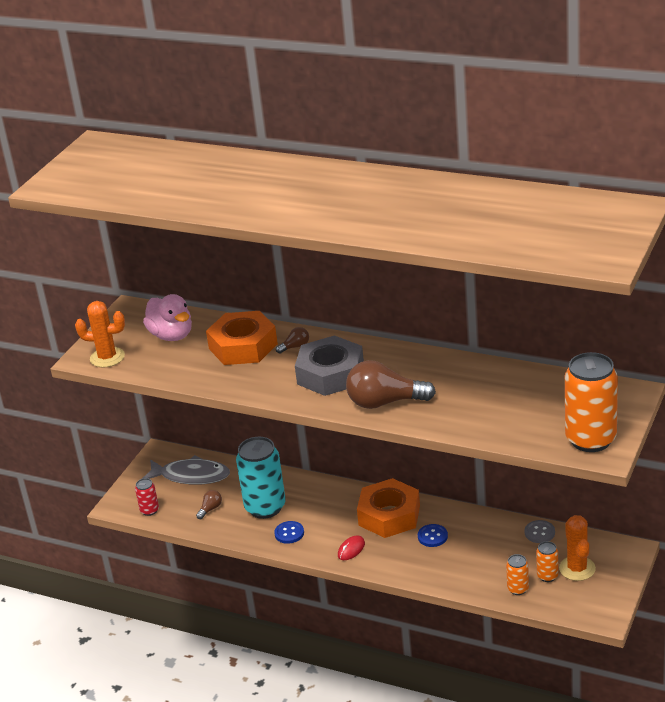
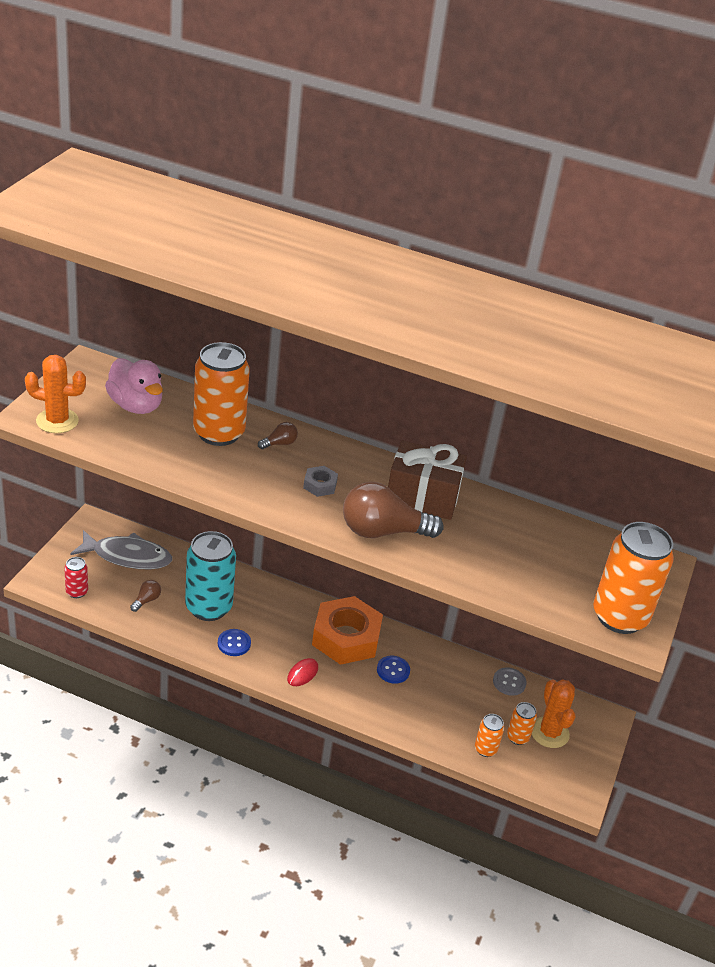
camera: 10 degrees left, 5 degrees up
(243, 346) = (219, 433): orange nut -> orange can
(330, 374) = (320, 485): grey nut -> grey nut, size x0.43
(420, 370) = (422, 497): none -> brown gift

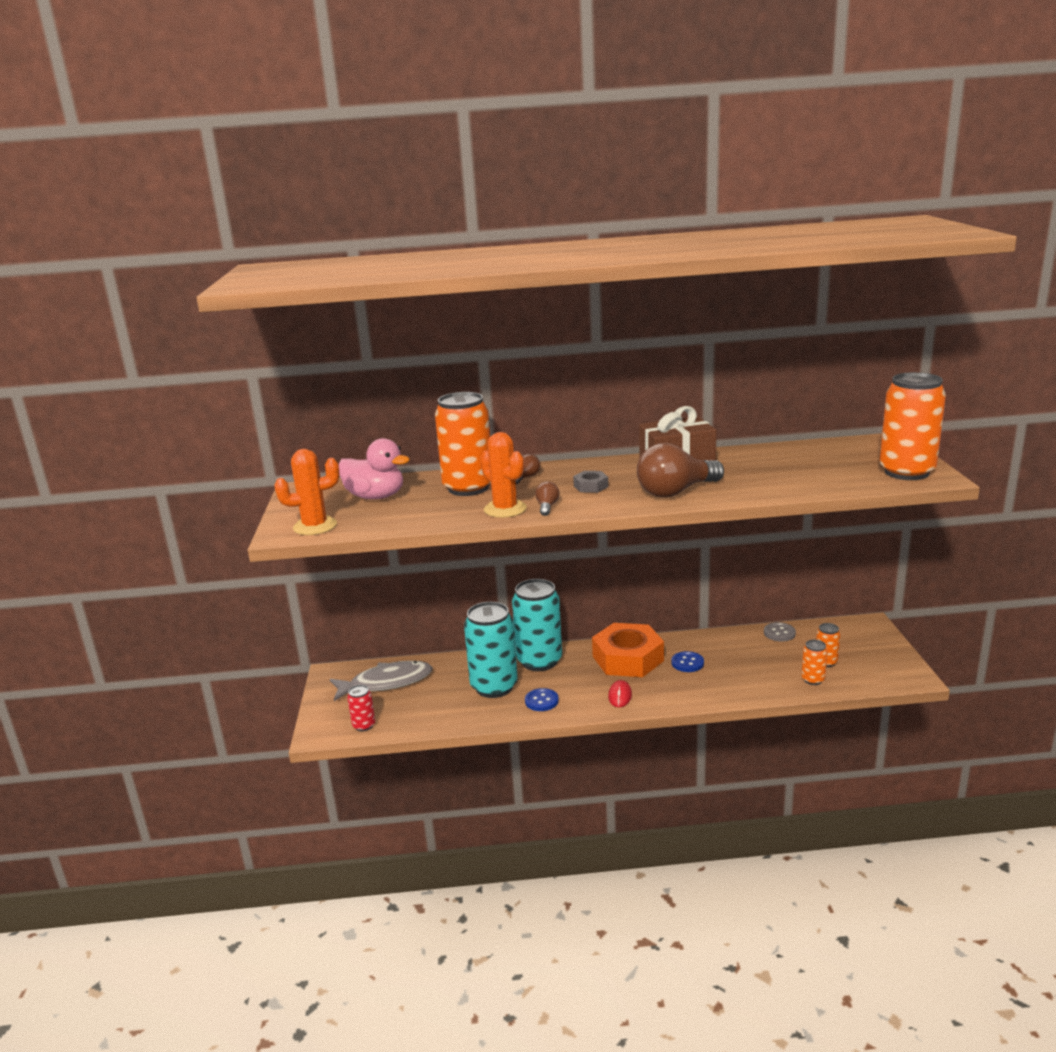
camera: 20 degrees left, 15 degrees down
(146, 600) = (434, 705): brown light bulb -> brown light bulb (547, 507)
(269, 599) = (539, 661): none -> turquoise can
(549, 732) = (843, 649): orange cactus -> orange cactus (505, 509)

